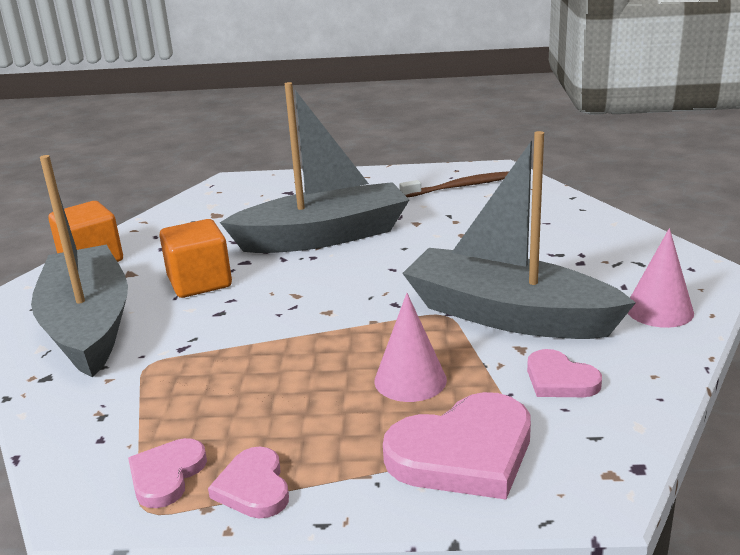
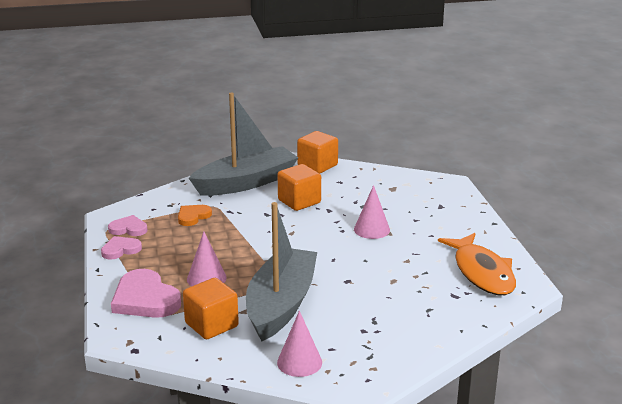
camera: 75 degrees right, 0 degrees up
(174, 388) = (193, 216): none -> orange heart
(323, 237) = (371, 229): grey boat -> pink cone
(460, 187) = (482, 272): brown toothbrush -> orange fish
(560, 379) = (211, 325): pink heart -> orange cube

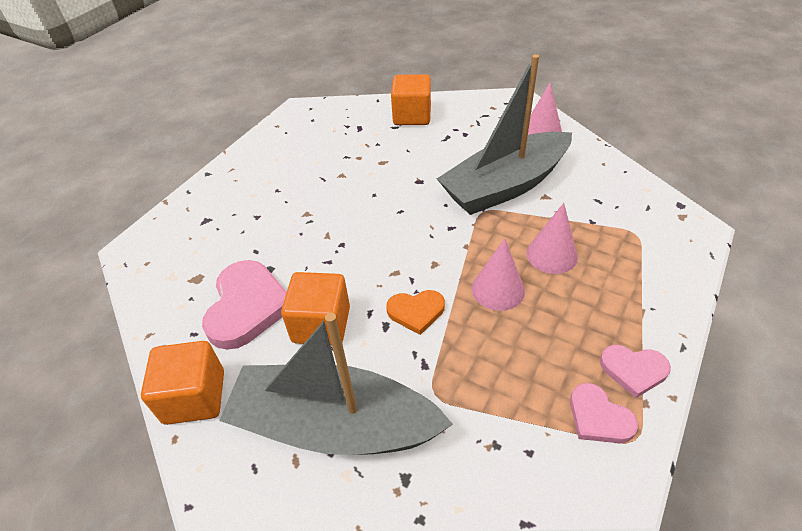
camera: 135 degrees left, 20 degrees up
(145, 299) = (640, 261): pink heart -> pink heart (247, 307)
(193, 216) = (483, 385): orange heart -> orange heart (416, 312)
(211, 325) = (588, 196): orange cube -> orange cube (412, 116)
(371, 229) = (314, 227): pink cone -> pink cone (498, 289)
(482, 272) = (308, 134): orange fish -> none

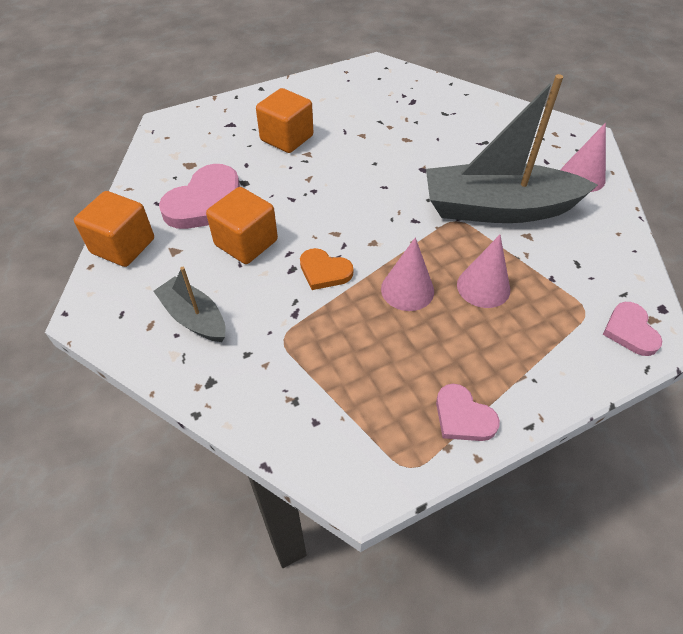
camera: 30 degrees right, 5 degrees up
(334, 425) = (194, 318): grey boat -> grey boat, size x0.50
(412, 116) = (469, 110): orange cube -> orange cube (287, 138)
(598, 417) = (395, 432): pink heart -> pink heart (630, 331)

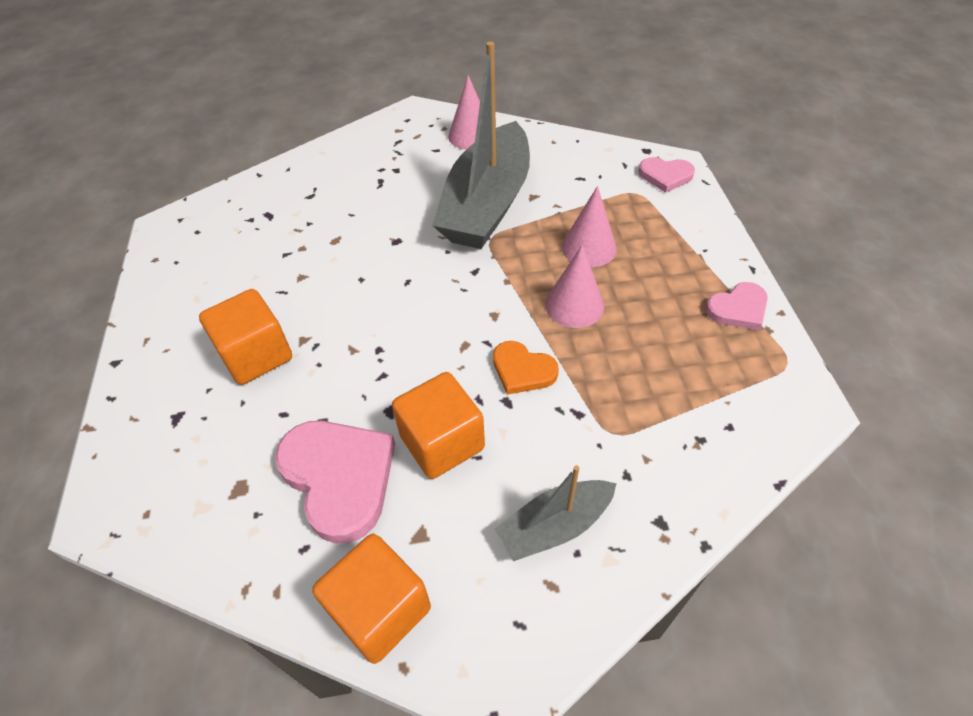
camera: 70 degrees left, 0 degrees up
(324, 271) = (522, 370): orange heart -> orange heart turned 75 degrees clockwise

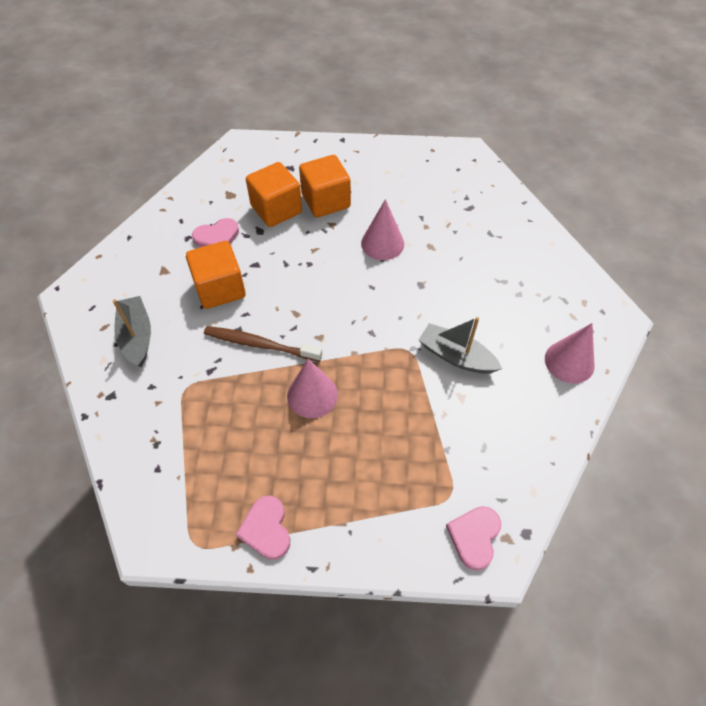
camera: 100 degrees right, 5 degrees up
(339, 478) = (217, 237): pink heart -> pink heart, size x0.56
(380, 610) = (131, 249): orange cube -> orange cube (276, 209)
(487, 204) = (456, 356): grey boat -> grey boat, size x0.50
(522, 370) = (260, 344): orange heart -> brown toothbrush
(589, 247) = (378, 425): pink cone -> pink cone (382, 243)

